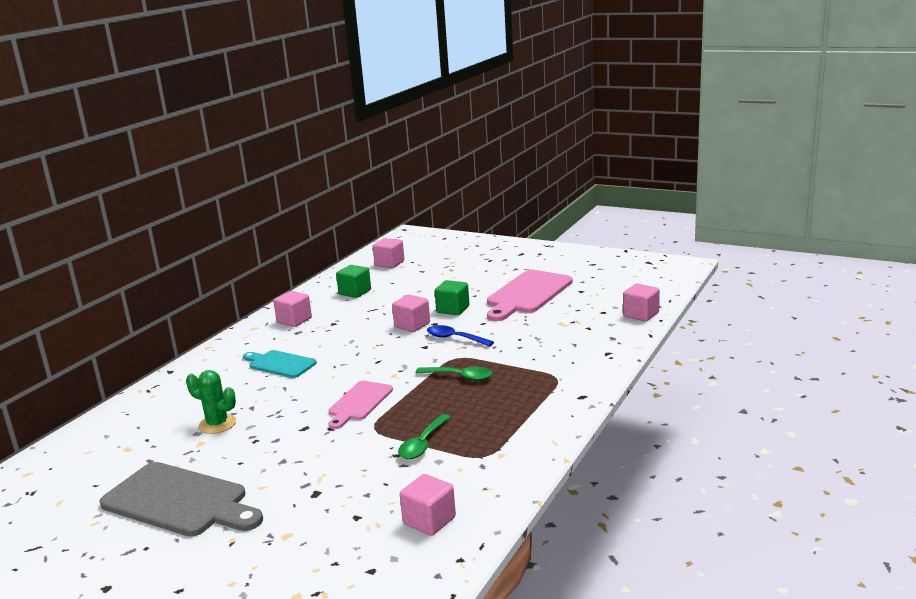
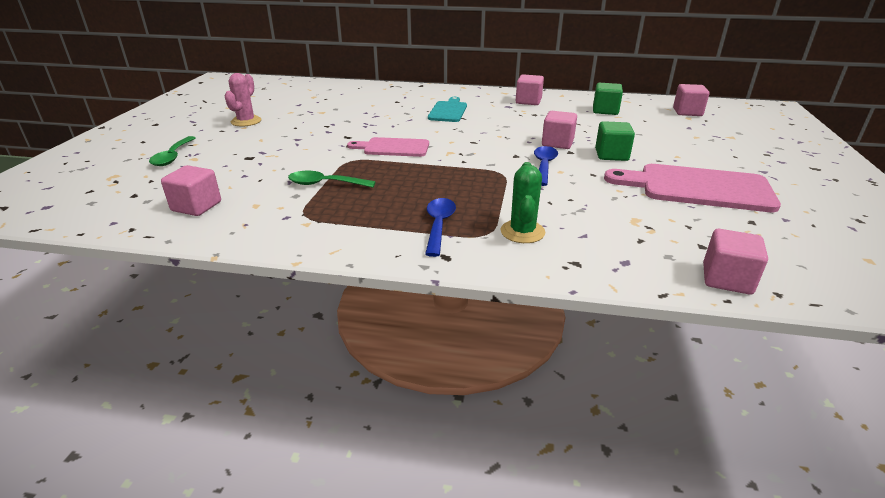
camera: 70 degrees right, 10 degrees up
(179, 501) = (246, 121): grey cutting board -> pink cactus
(217, 424) = (348, 111): green cactus -> green cactus (522, 232)
(460, 377) = (461, 181): green spoon -> green spoon (173, 156)
(534, 394) = (439, 225): none -> blue spoon

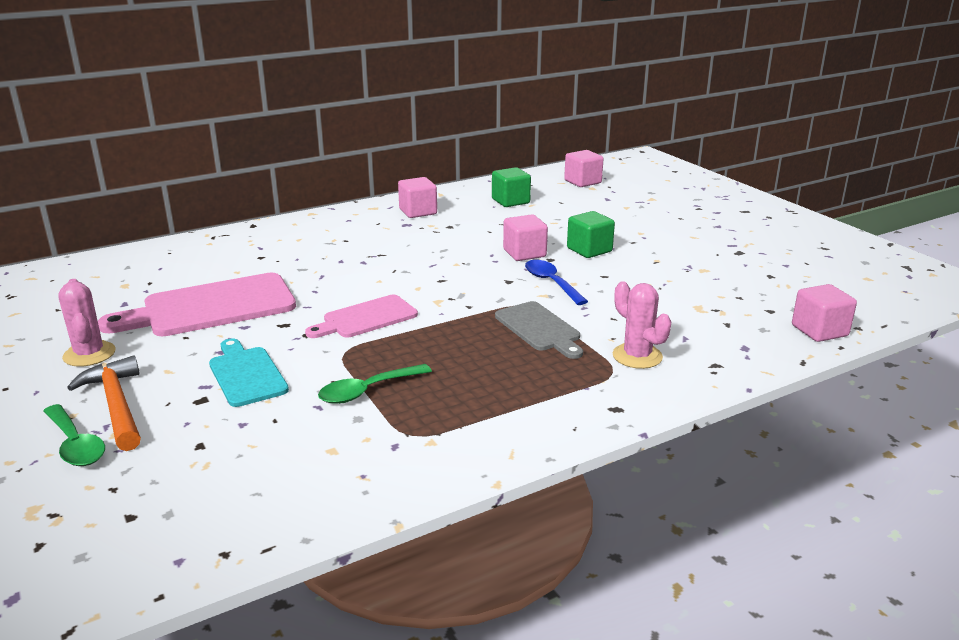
camera: 40 degrees left, 5 degrees down
(196, 206) = (257, 486): pink cube -> none
(216, 146) = (116, 405): none -> orange hammer
(439, 225) = (560, 382): blue spoon -> none
(448, 111) = (349, 251): turquoise cutting board -> turquoise cutting board (246, 374)
(484, 189) = (539, 329): none -> grey cutting board
(522, 232) = (637, 356): green cactus -> pink cactus
(697, 188) = (697, 259): pink cutting board -> pink cutting board (211, 307)

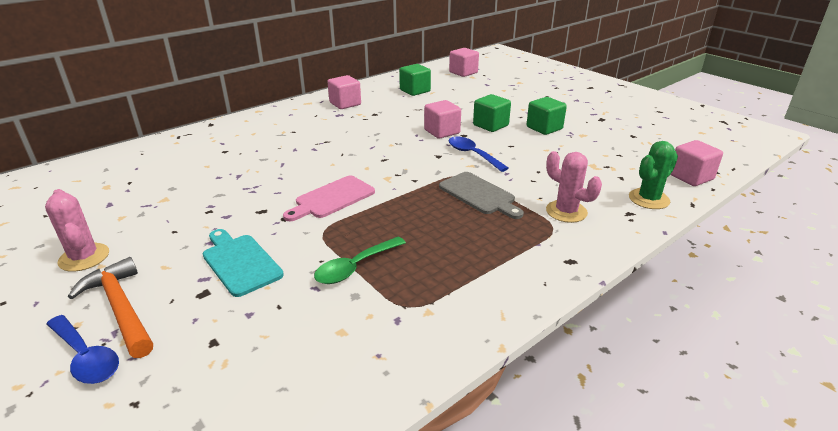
camera: 10 degrees left, 5 degrees up
(75, 444) = (86, 357): green spoon -> blue spoon
(211, 307) = (191, 200): pink cutting board -> none
(657, 258) = (544, 128): none -> green cube
(749, 351) = (649, 199): none -> green cactus

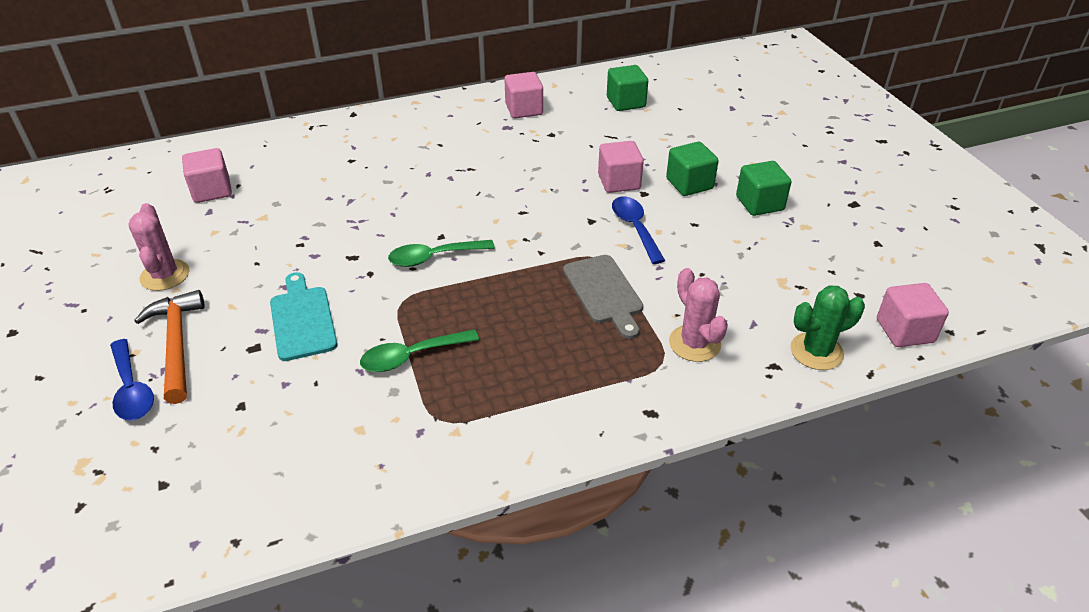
camera: 20 degrees right, 10 degrees up
(332, 198) = (434, 257): pink cutting board -> green spoon
(463, 72) = (712, 79): pink cube -> pink cube (212, 191)

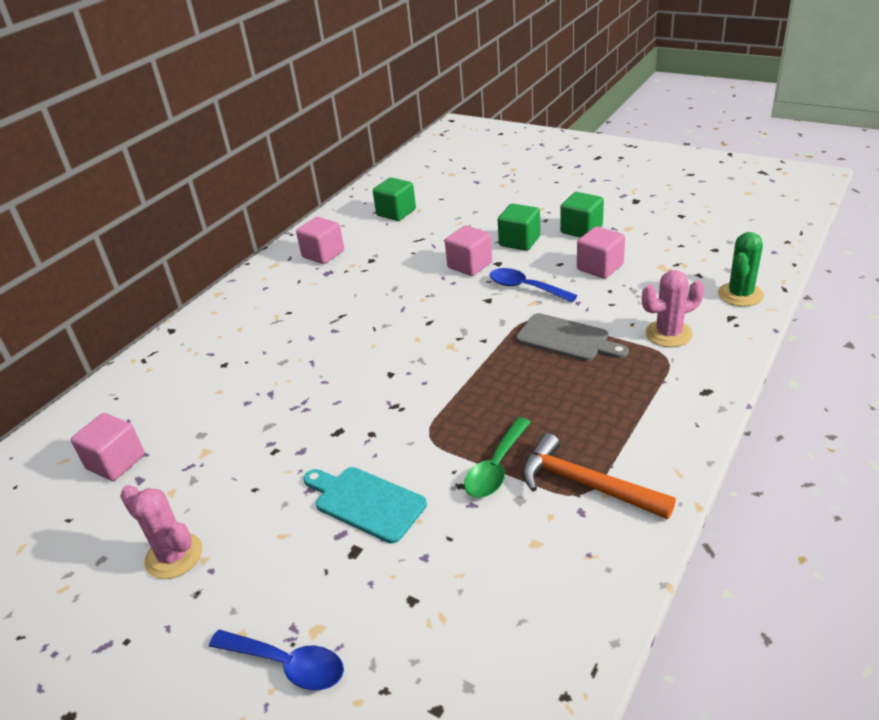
camera: 35 degrees left, 5 degrees down
(177, 344) = (276, 599): orange hammer -> orange hammer (585, 484)
(434, 257) = (407, 391): green spoon -> none
(694, 343) = (668, 334): pink cactus -> pink cactus turned 45 degrees counterclockwise
(904, 331) = (766, 255): pink cube -> pink cube (600, 267)

